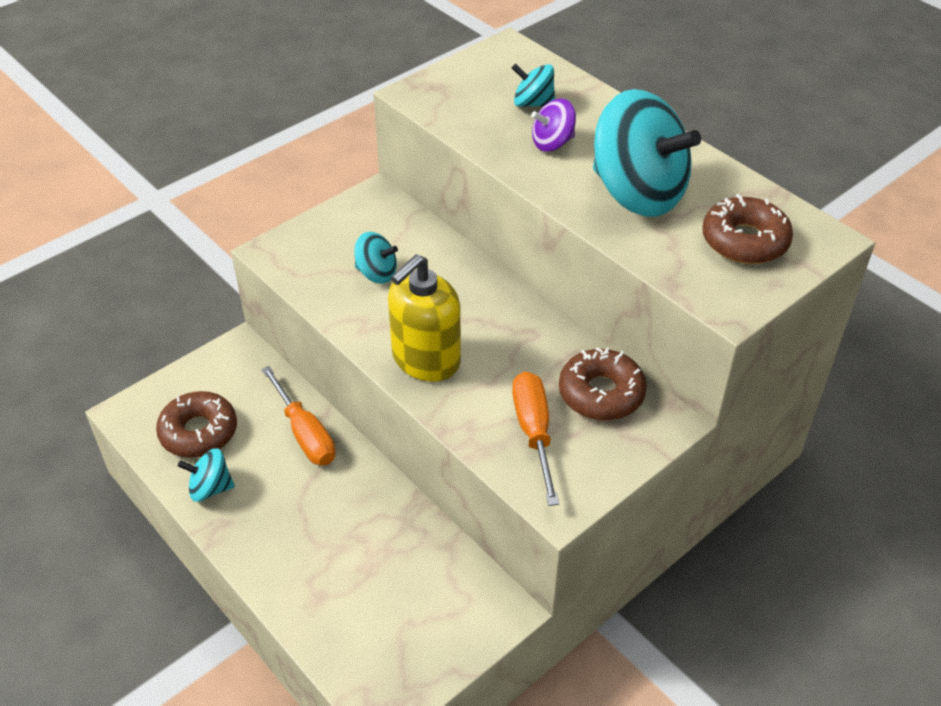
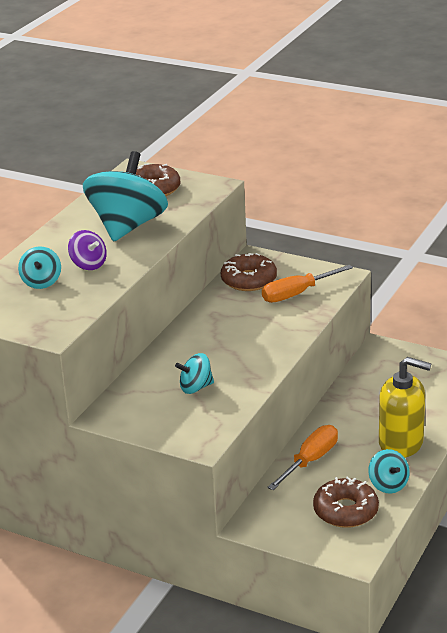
camera: 110 degrees left, 15 degrees down
(376, 273) = (196, 387): turquoise spinning top -> turquoise spinning top turned 105 degrees counterclockwise
(425, 359) = (266, 344): yellow soap dispenser -> yellow soap dispenser (401, 443)

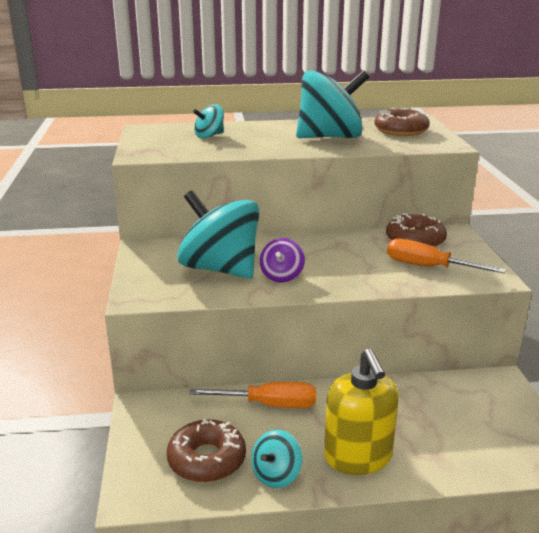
camera: 55 degrees right, 5 degrees down
(88, 264) = (254, 141): purple spinning top -> purple spinning top (282, 276)
(196, 387) = (220, 269): turquoise spinning top -> turquoise spinning top, size x2.15

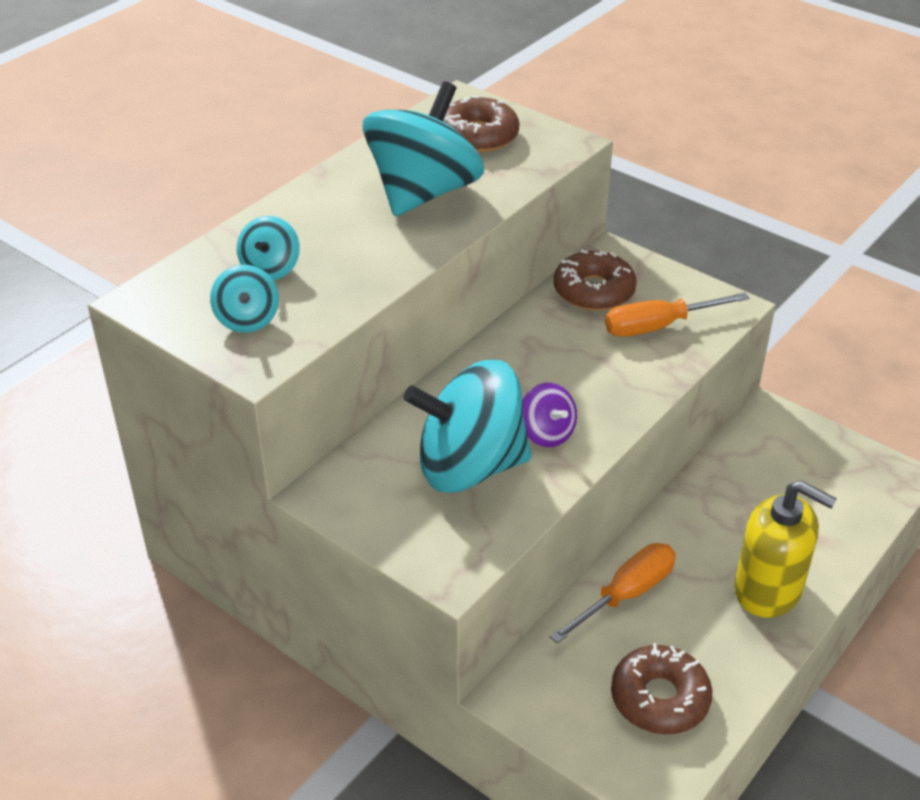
camera: 45 degrees left, 15 degrees up
(276, 475) = (734, 663): turquoise spinning top -> turquoise spinning top (247, 319)

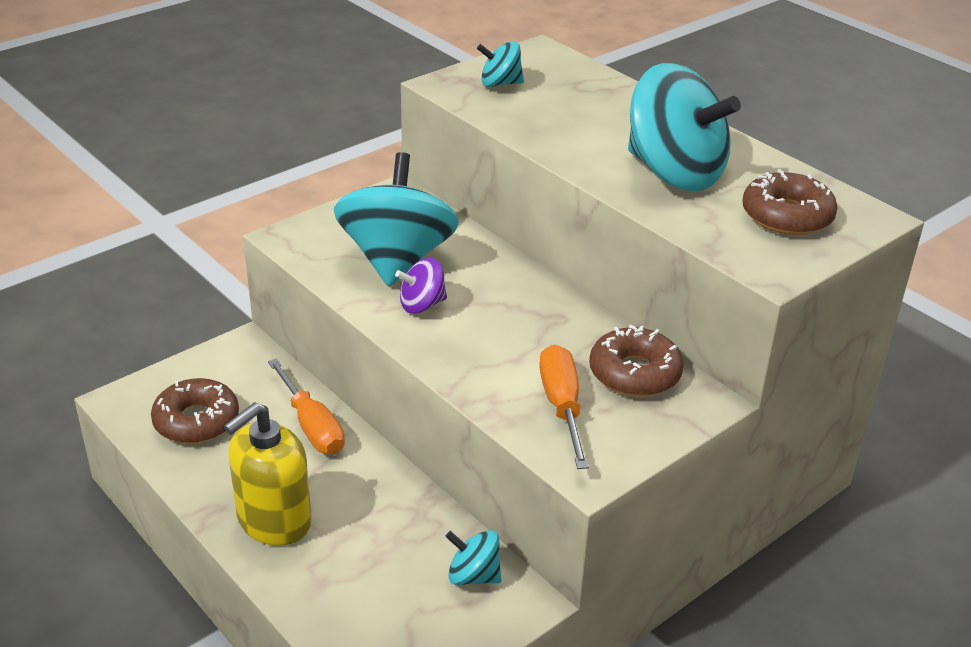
camera: 100 degrees right, 5 degrees down
(270, 269) = (566, 96): turquoise spinning top -> turquoise spinning top (473, 575)

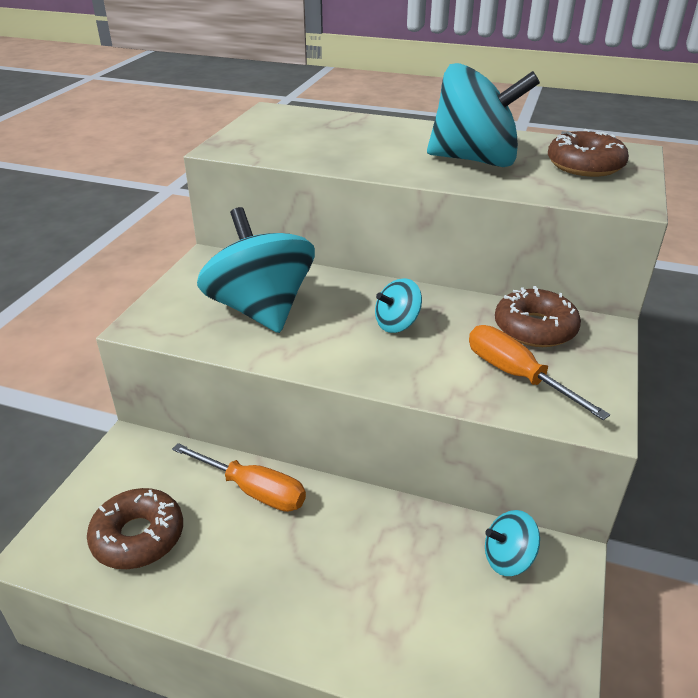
camera: 30 degrees left, 0 degrees up
(274, 521) = (296, 600): yellow soap dispenser -> none
(422, 305) = (320, 338): purple spinning top -> none
(500, 83) = (269, 137): turquoise spinning top -> turquoise spinning top (397, 324)

